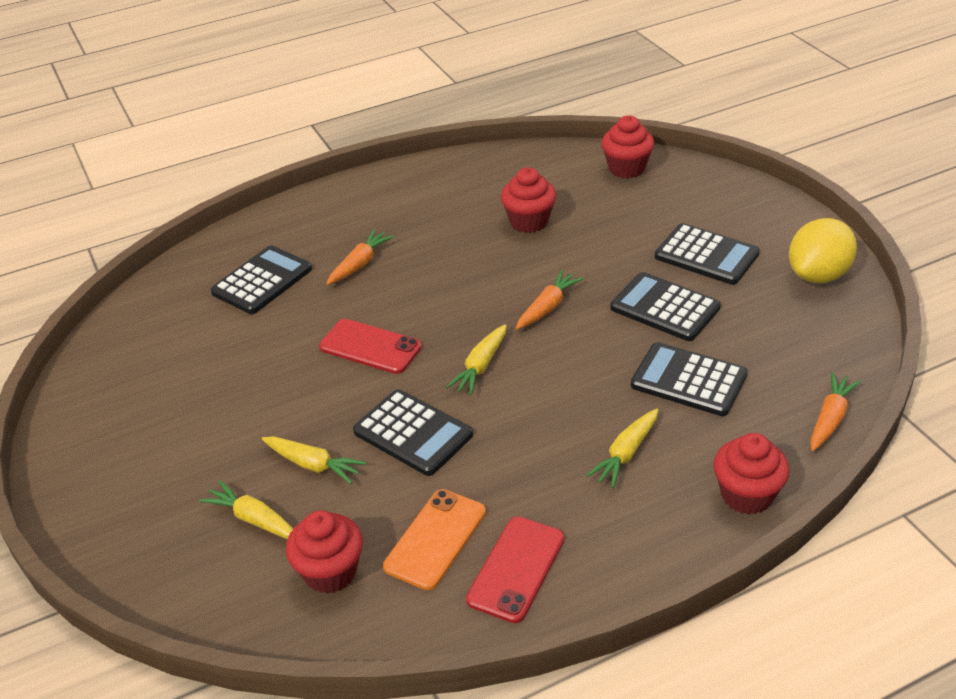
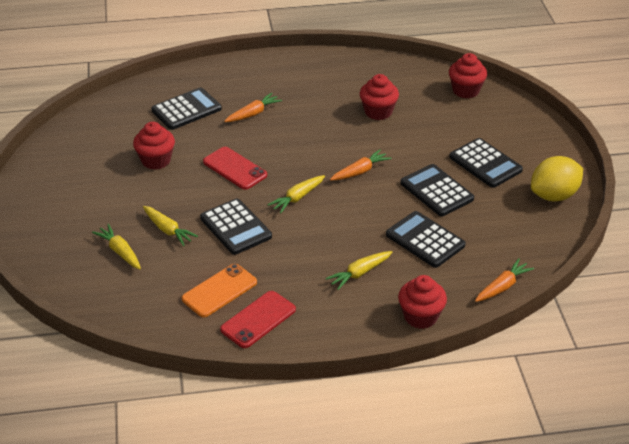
camera: 15 degrees right, 0 degrees up
(330, 572) = (150, 292): red cupcake -> red cupcake (156, 160)

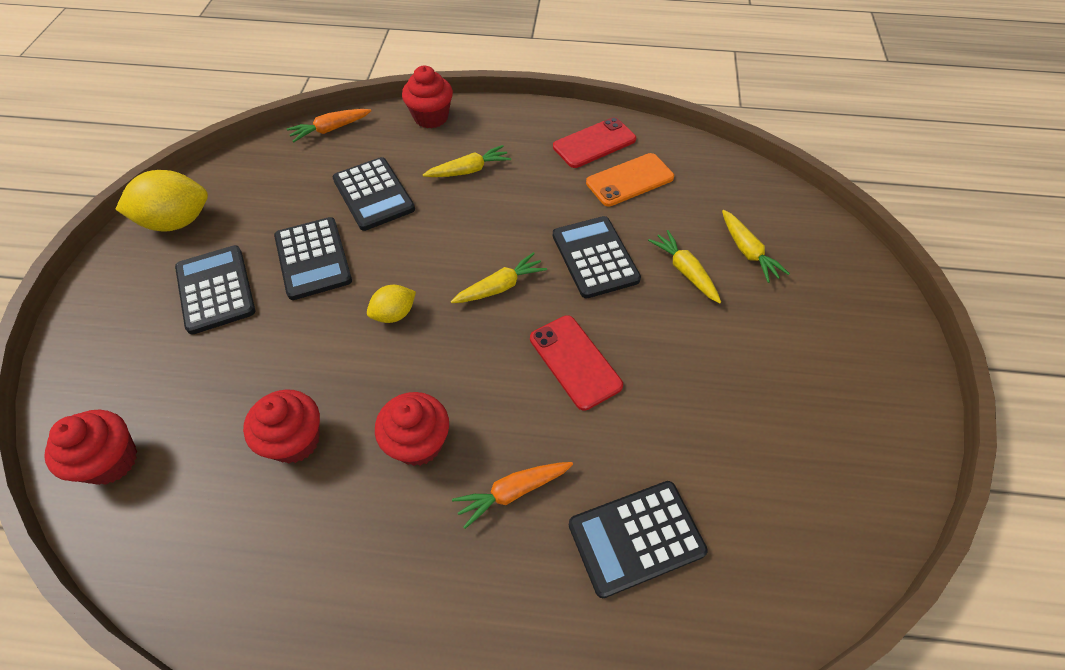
camera: 165 degrees left, 15 degrees up
(156, 160) = (698, 408): red cupcake -> red cupcake (418, 443)
(360, 171) = (394, 314): orange carrot -> yellow lemon

